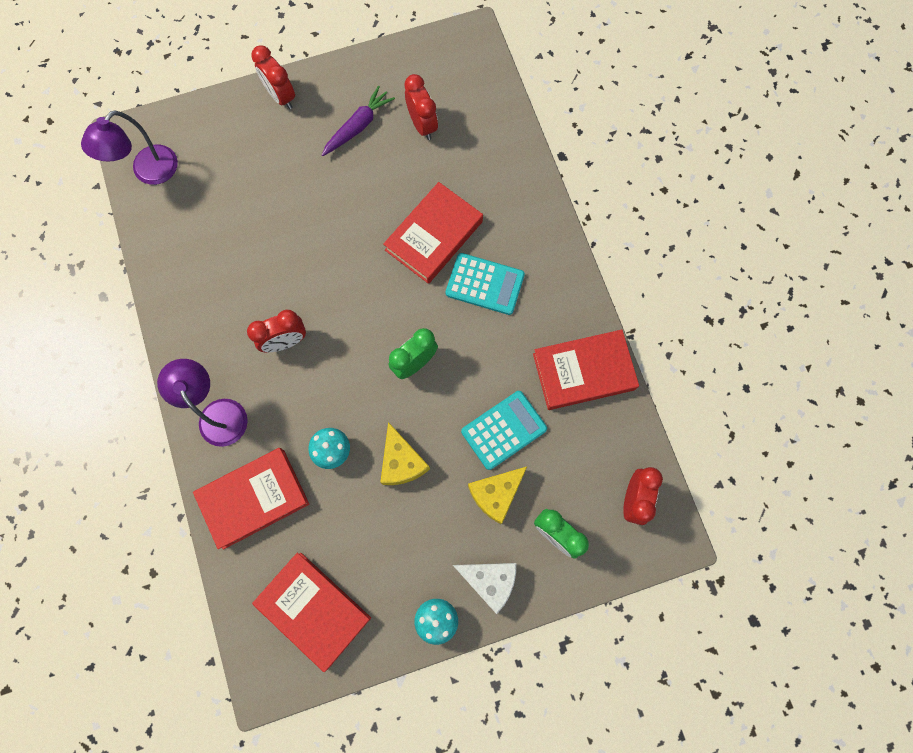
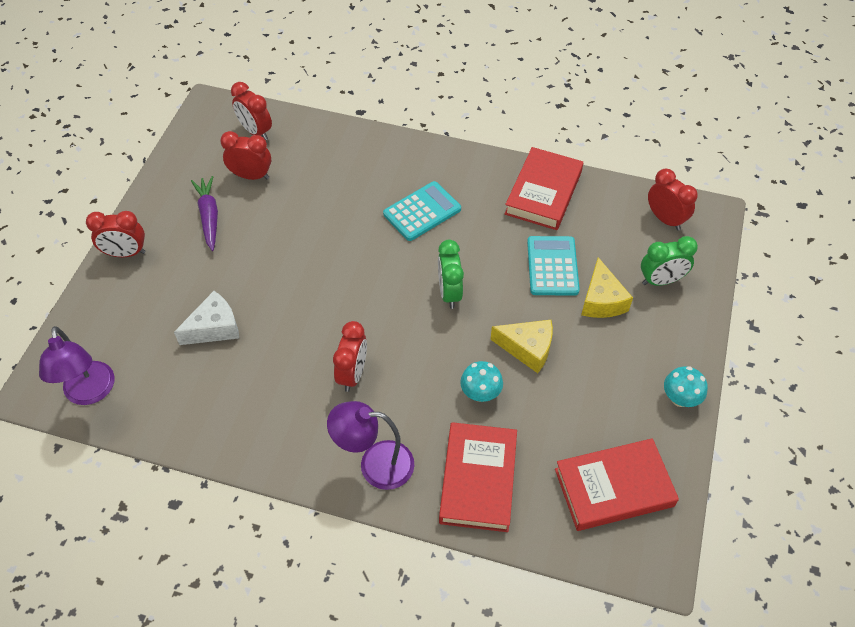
camera: 55 degrees left, 20 degrees down
(434, 236) = (352, 220): red book -> none
(472, 92) = (255, 131): none -> red clock
(489, 580) = (670, 344): white cheese -> white cheese (214, 327)

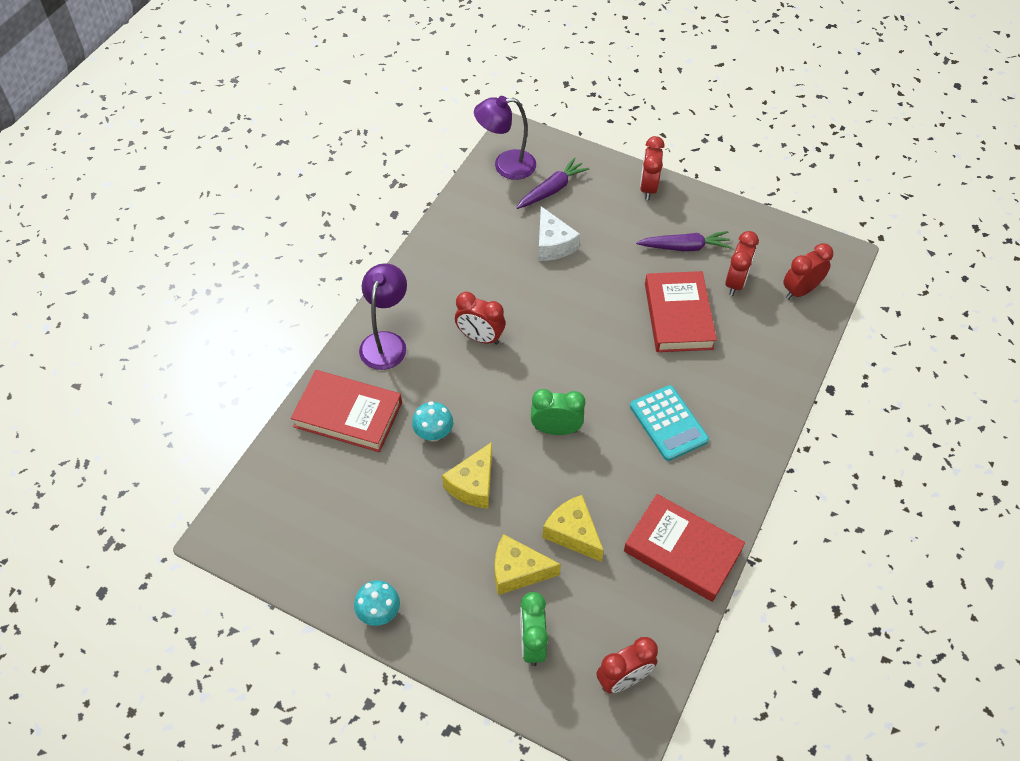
camera: 100 degrees right, 0 degrees up
(130, 340) = (552, 189): none -> purple carrot
(552, 266) = (573, 533): turquoise calculator -> yellow cheese
(614, 488) = (305, 521): red book -> red book (678, 316)

